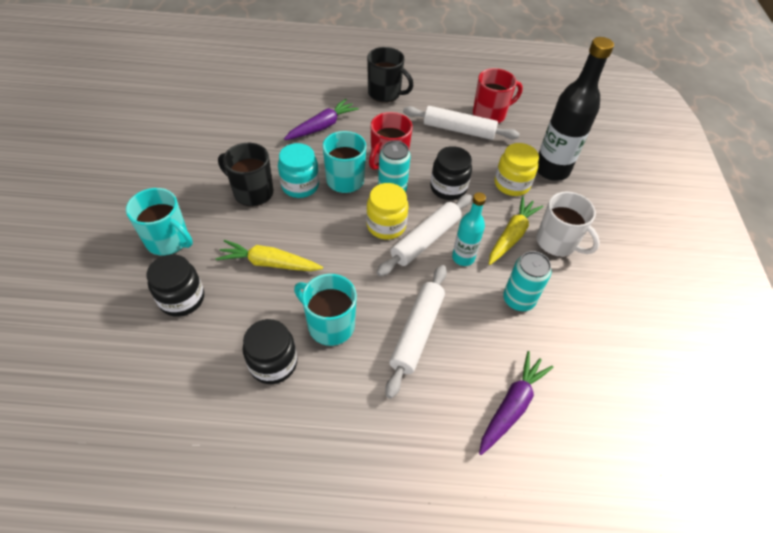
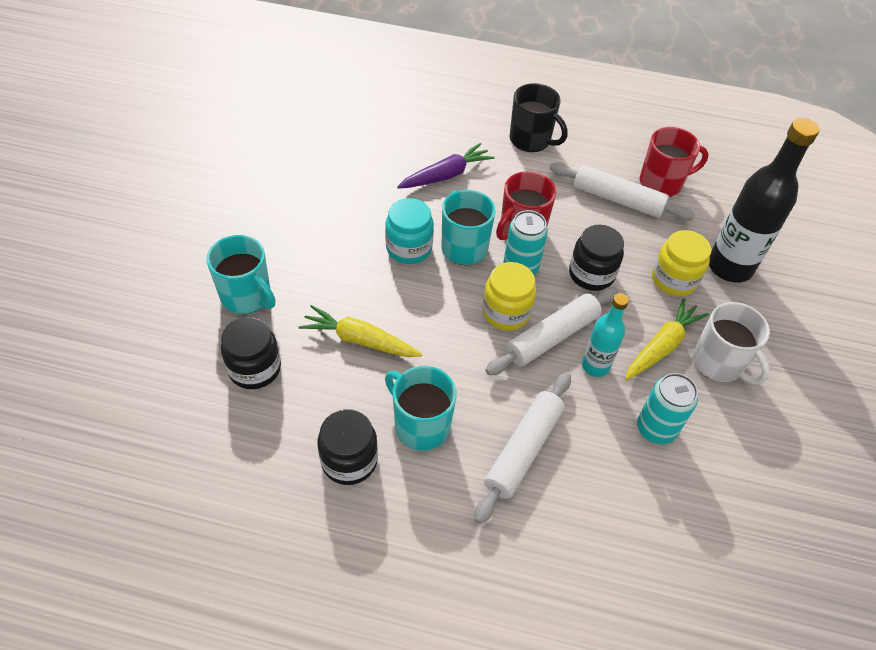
camera: 10 degrees right, 0 degrees up
(252, 192) = (351, 250): black mug -> none
(511, 406) = (624, 557): purple carrot -> none

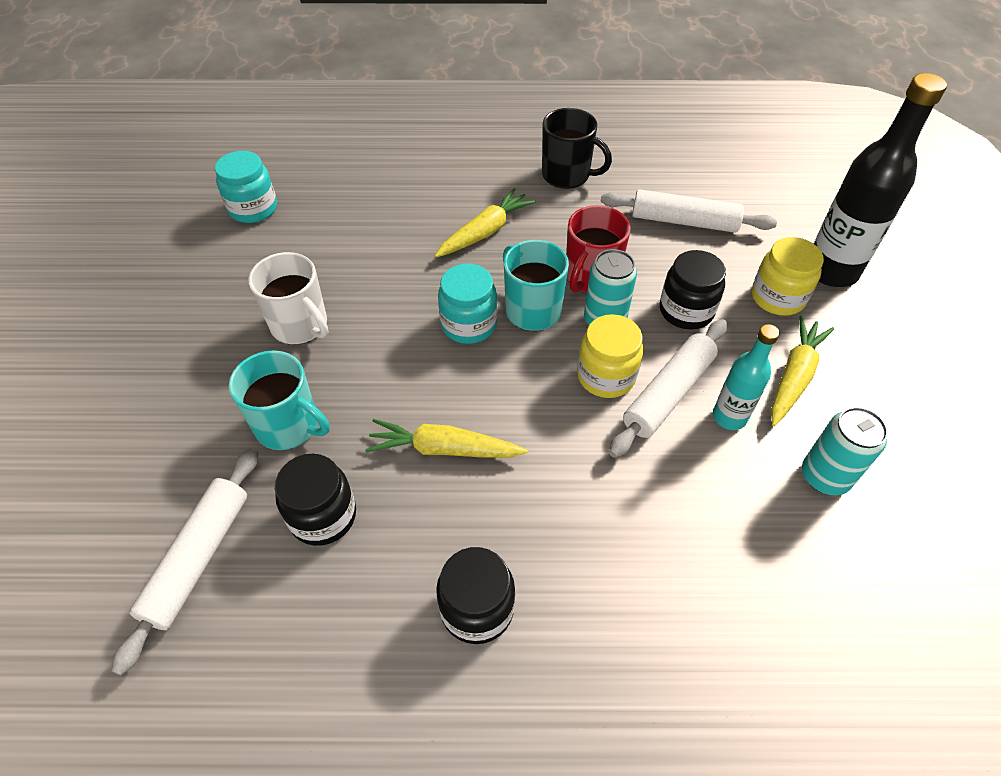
camera: 10 degrees left, 0 degrees up
(264, 119) = (253, 209): none -> turquoise jar
(421, 425) = (551, 540): turquoise mug -> none
(446, 175) = (485, 232): purple carrot -> yellow carrot
(523, 450) = (684, 541): white rolling pin -> white rolling pin (199, 558)
(662, 183) = (724, 194): red mug -> none
(719, 363) = (863, 382): white mug -> white mug (300, 326)

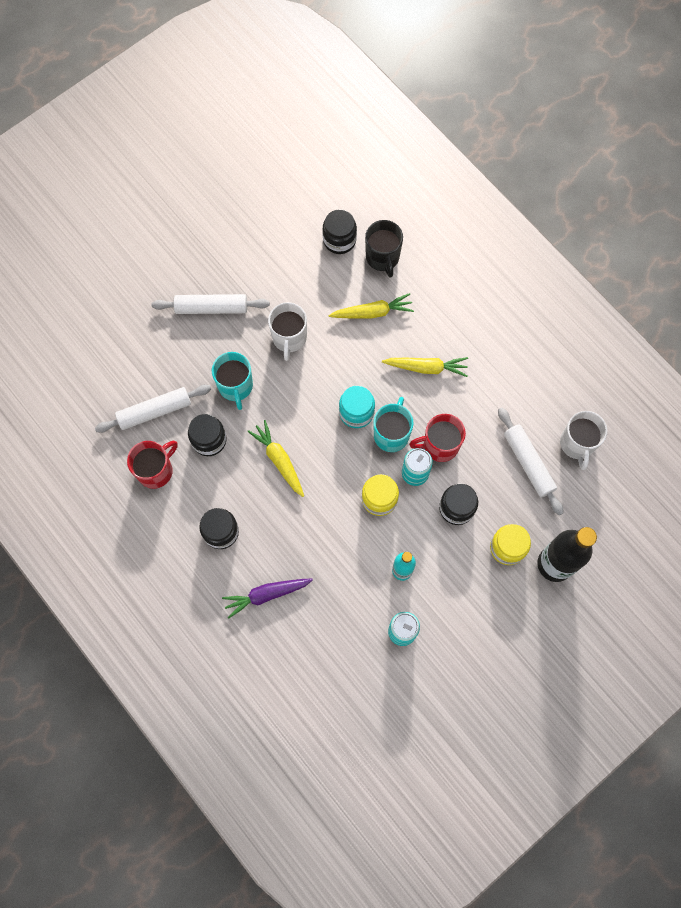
camera: 50 degrees right, 20 degrees up
(253, 209) = (339, 240): turquoise jar -> black jar
(285, 632) = (156, 470): none -> red mug
(567, 175) = (512, 374): black mug -> black mug (382, 257)
(637, 617) = (267, 595): none -> purple carrot
(668, 393) = (393, 534): white rolling pin -> white rolling pin (211, 308)
(696, 176) = (577, 444): none -> white mug
(793, 377) = (454, 586): yellow carrot -> yellow carrot (372, 312)

